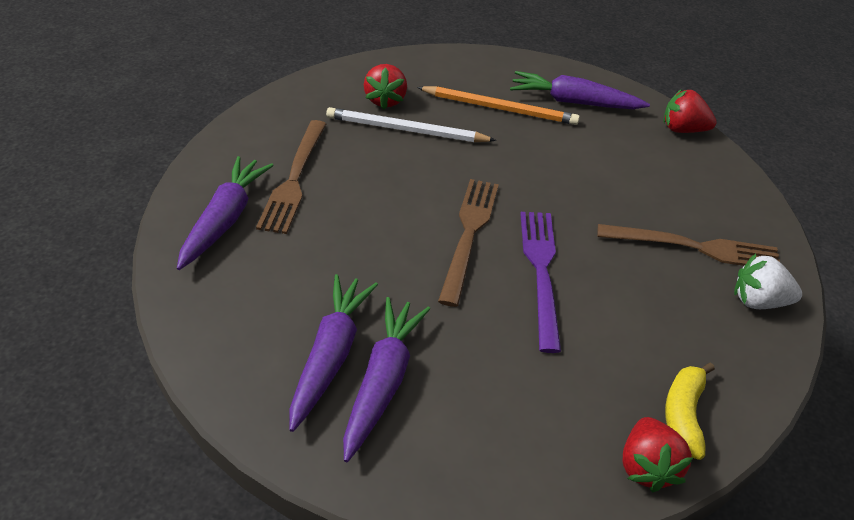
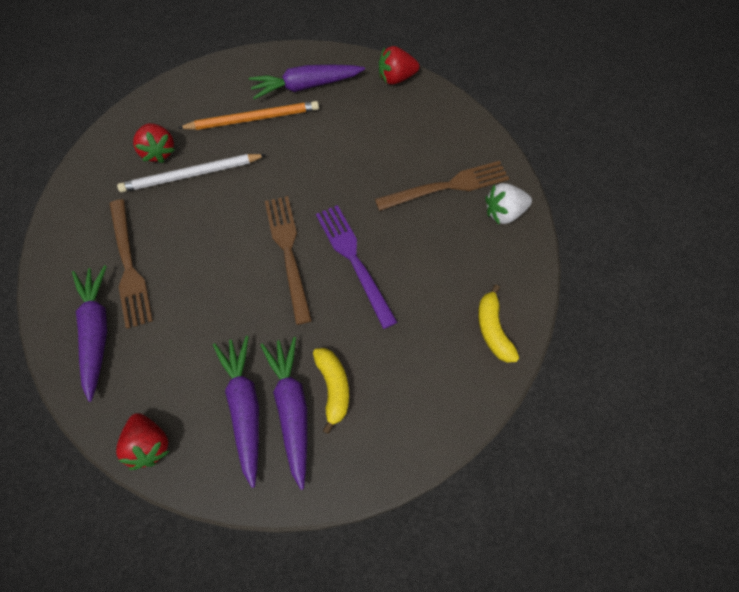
camera: 25 degrees left, 20 degrees up
(444, 383) = (333, 388): none -> yellow banana
(647, 467) = (486, 380): red strawberry -> red strawberry (149, 445)

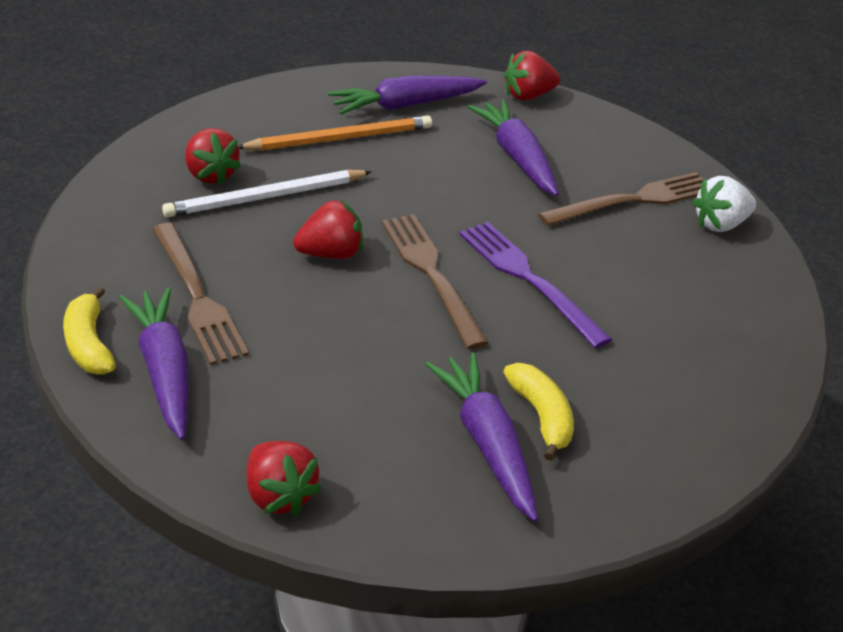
camera: 10 degrees left, 25 degrees down
(224, 230) = (331, 254): none -> red strawberry
(244, 408) = (416, 445): purple carrot -> purple carrot (517, 157)
(493, 330) = (748, 344): yellow banana -> yellow banana (89, 344)

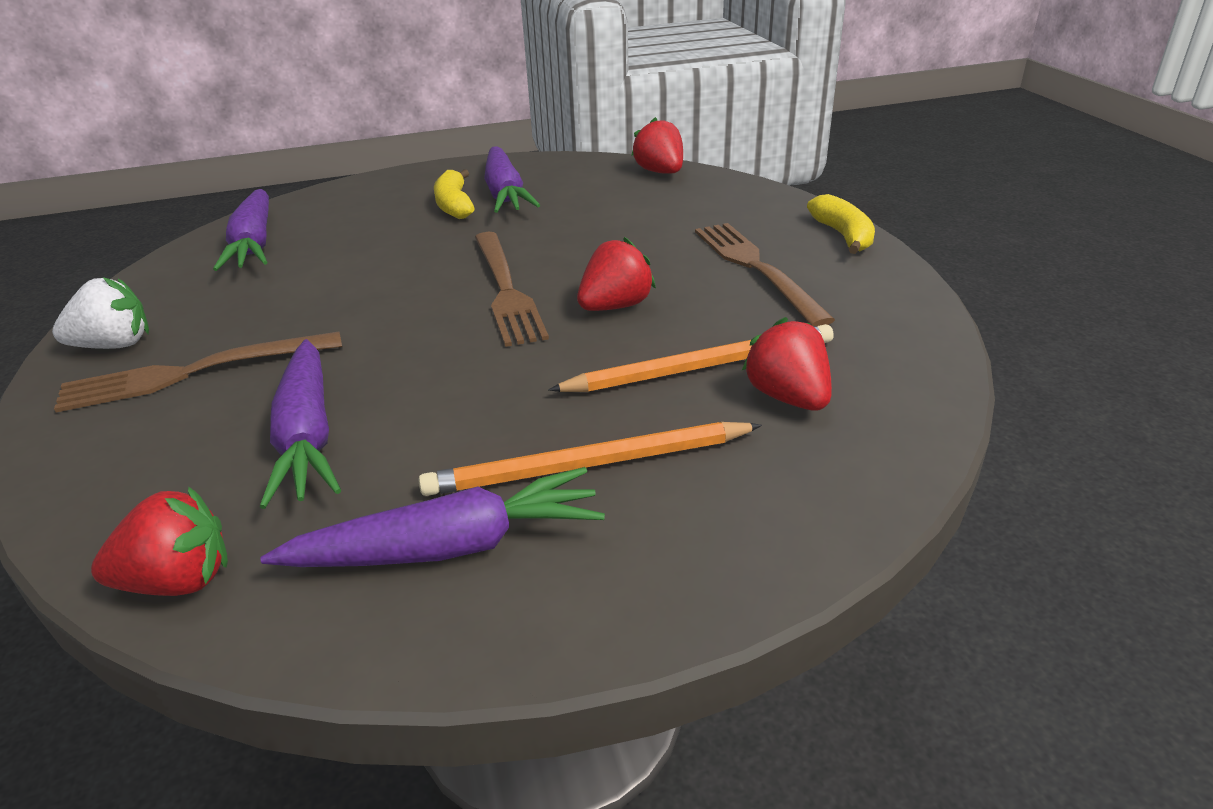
camera: 170 degrees left, 5 degrees down
(164, 371) = (766, 222): purple carrot -> purple carrot (254, 244)
(265, 197) = (701, 366): white pencil -> orange pencil
(331, 254) = (615, 306): red strawberry -> red strawberry turned 150 degrees clockwise
(528, 279) = (401, 288): purple fork -> none

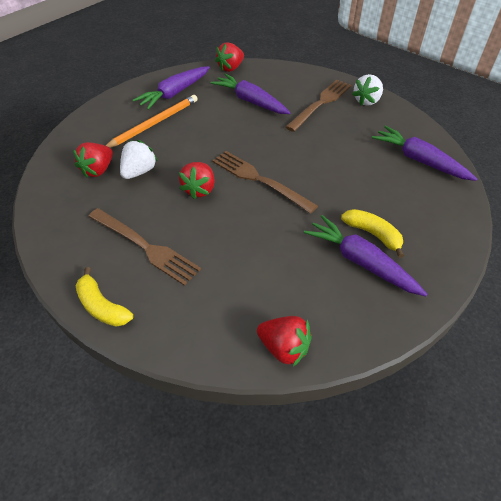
camera: 145 degrees right, 15 degrees up
(701, 366) = (139, 172): orange pencil -> white strawberry
(788, 397) = (98, 170): red strawberry -> red strawberry turned 90 degrees clockwise

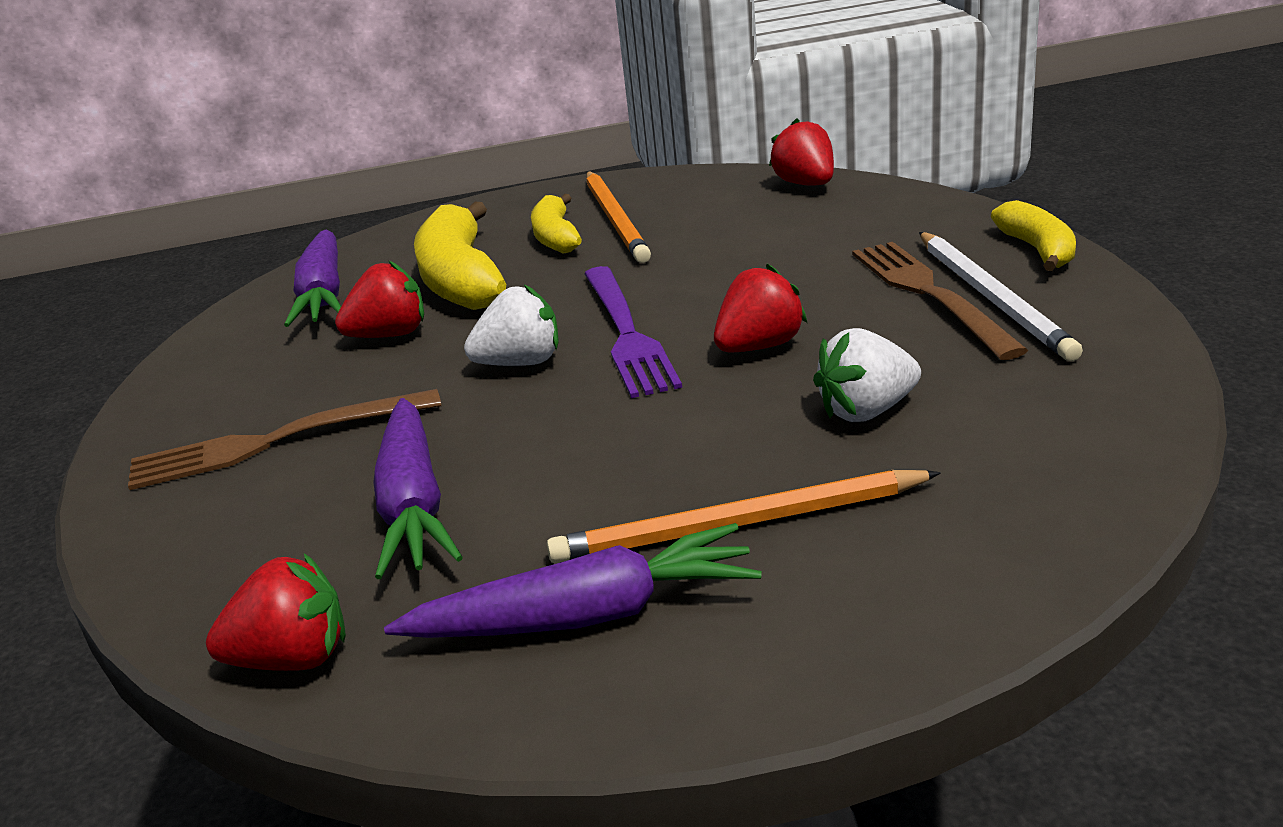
camera: 140 degrees left, 20 degrees down
(98, 170) = (972, 441): red strawberry -> red strawberry (390, 335)
(114, 253) = (992, 298): none -> white pencil
(259, 180) = (627, 334): brown fork -> purple fork
(361, 262) = (616, 220): purple carrot -> orange pencil
(367, 101) = (181, 415): white strawberry -> white strawberry (521, 363)
(374, 188) = (461, 279): none -> yellow banana

